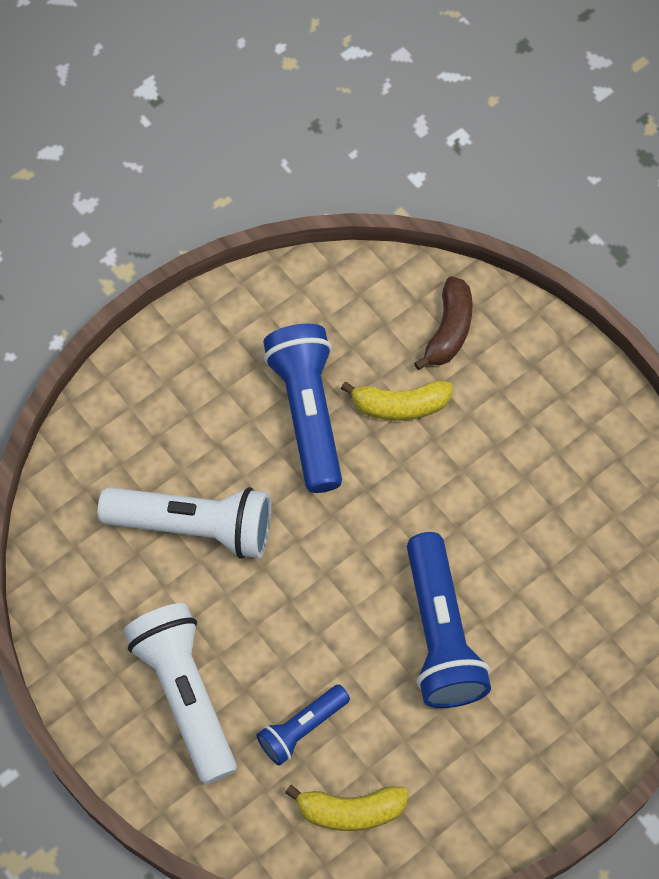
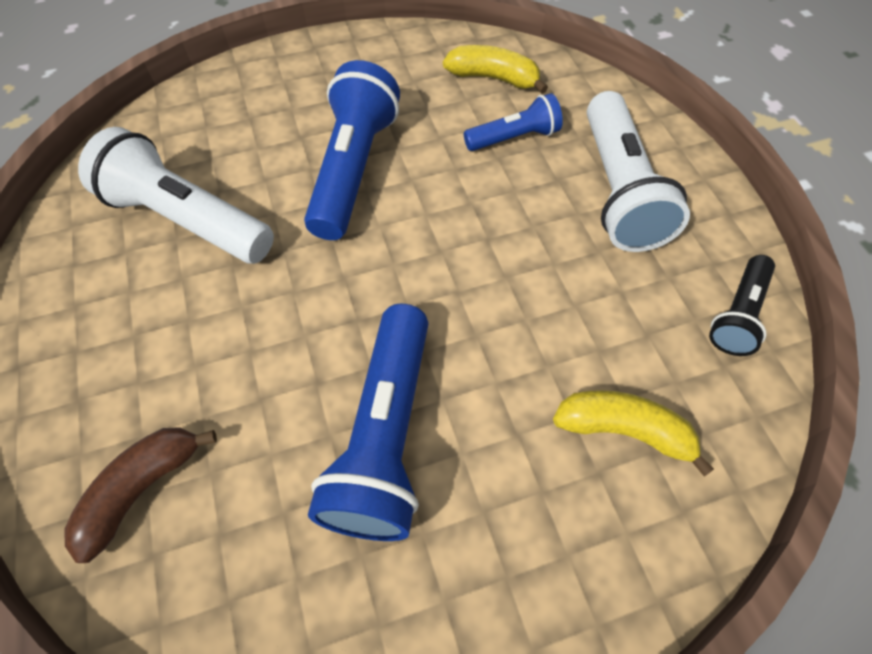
camera: 160 degrees left, 5 degrees down
(67, 595) = (737, 314): none -> black flashlight
(194, 527) = (572, 341): white flashlight -> white flashlight (188, 219)
(400, 405) = (266, 405): yellow banana -> yellow banana (623, 430)

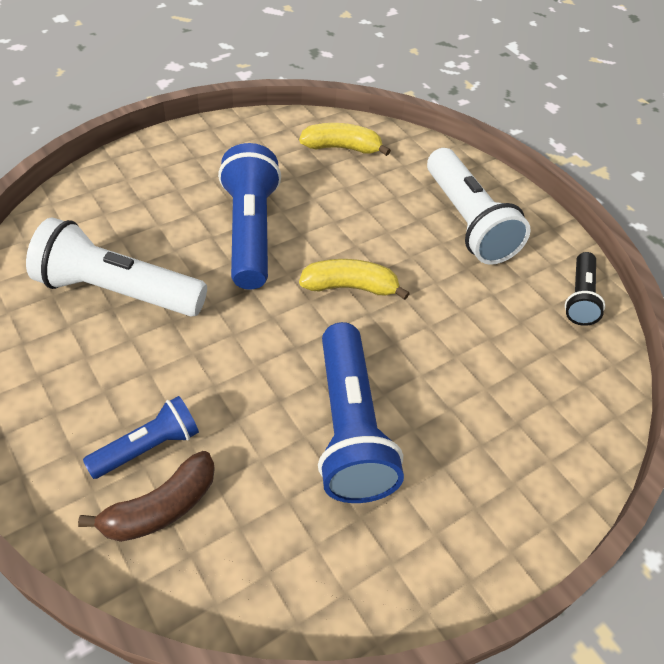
camera: 20 degrees left, 10 degrees down
(142, 489) = (161, 507): brown banana -> brown banana turned 150 degrees counterclockwise
(514, 138) = (374, 192): blue flashlight -> blue flashlight (148, 447)
(623, 430) = (525, 391): yellow banana -> yellow banana (350, 287)

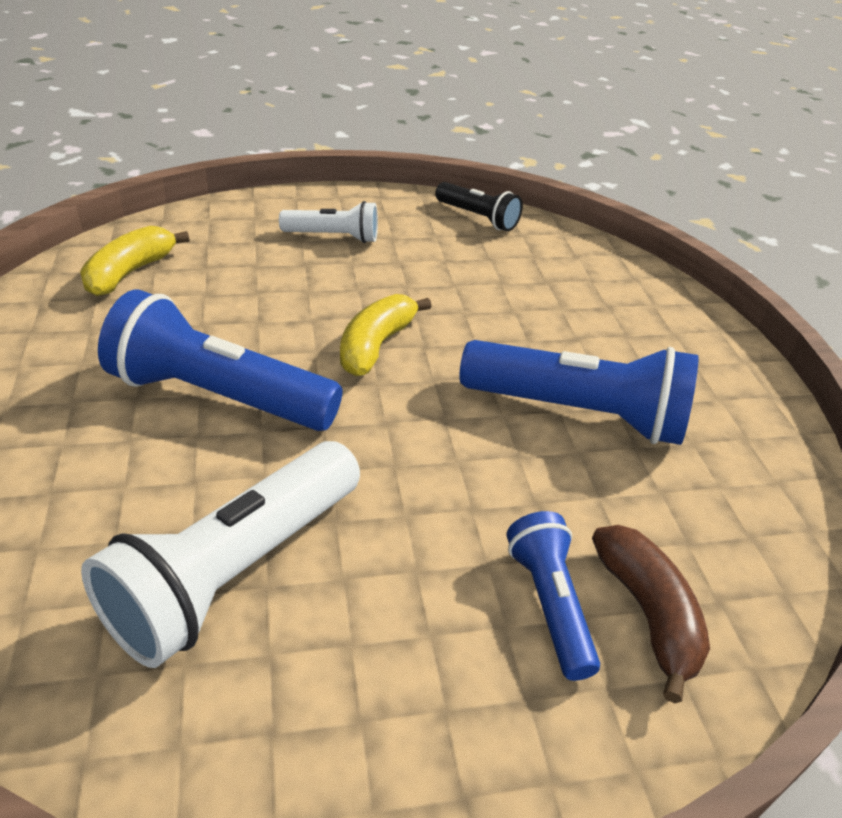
camera: 65 degrees left, 10 degrees down
(466, 222) = (333, 237): white flashlight -> white flashlight, size x0.56

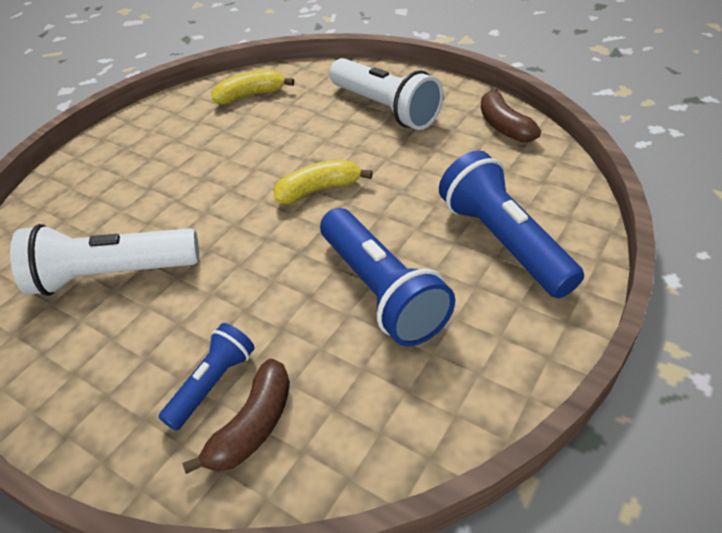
camera: 50 degrees right, 5 degrees up
(219, 396) = (208, 183): blue flashlight -> blue flashlight (504, 241)
(333, 237) = (385, 109): white flashlight -> white flashlight, size x1.78
(477, 218) = (504, 126): black flashlight -> brown banana

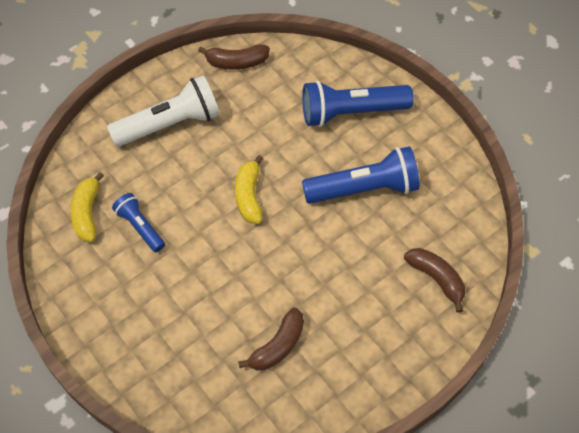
camera: 75 degrees left, 15 degrees up
(112, 274) = (278, 346): white flashlight -> brown banana
(213, 384) = (400, 294): blue flashlight -> blue flashlight (140, 227)

